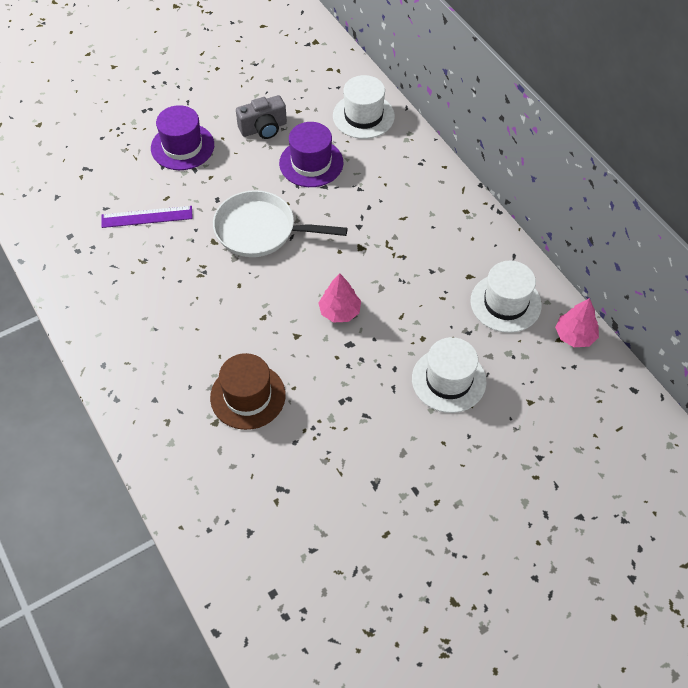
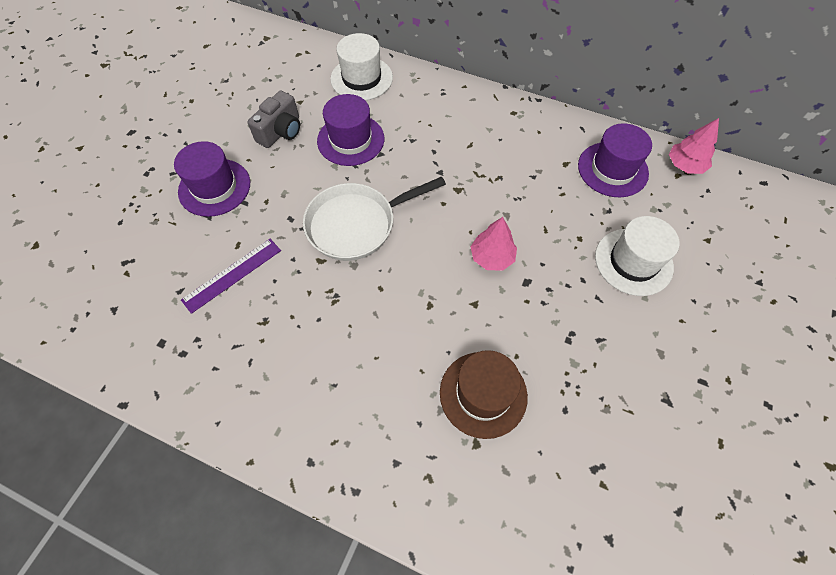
camera: 35 degrees left, 5 degrees up
(505, 303) = (612, 169): white hat -> purple hat

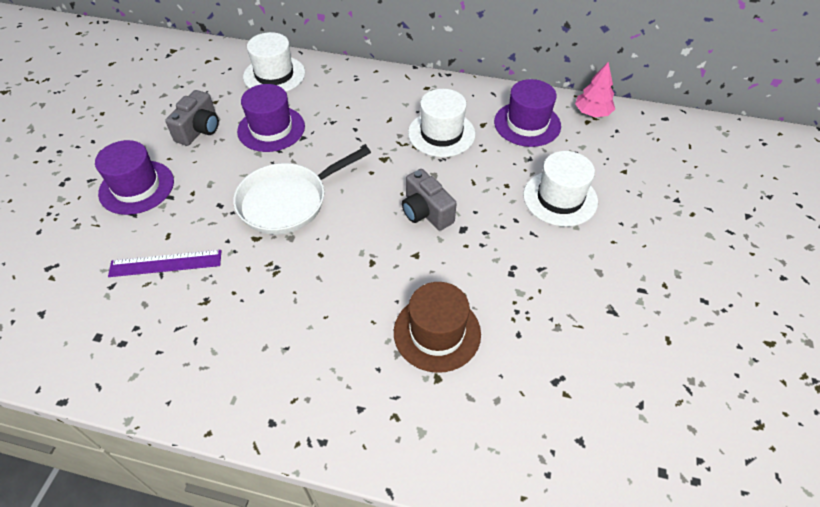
camera: 10 degrees left, 10 degrees down
(232, 274) = (165, 263): purple ruler -> purple ruler turned 45 degrees clockwise
(492, 257) = (426, 212): pink tree -> grey camera
(521, 169) = (441, 134): none -> white hat

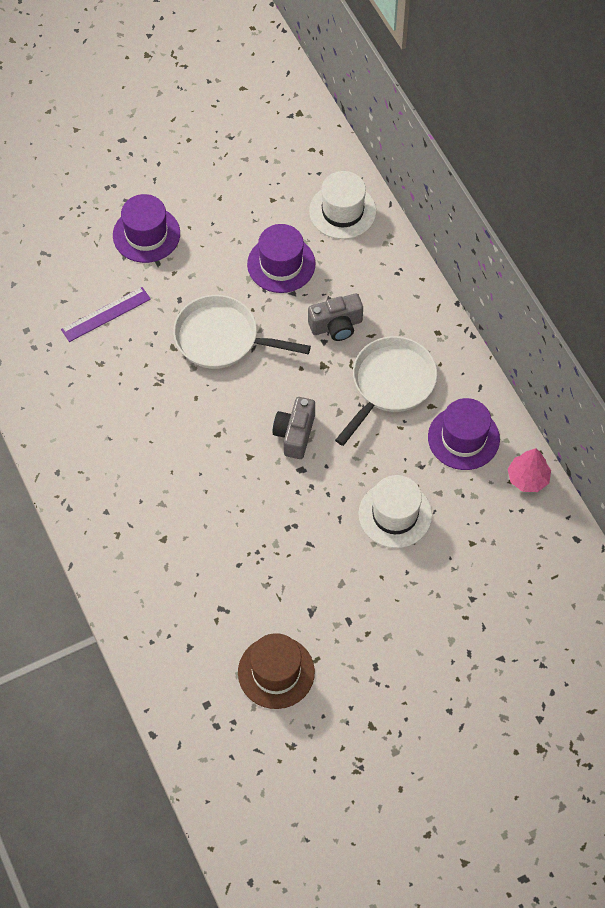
camera: 50 degrees right, 10 degrees up
(165, 263) = (106, 314): purple ruler -> purple ruler turned 75 degrees counterclockwise
(199, 130) = (234, 218): grey camera -> grey camera (336, 326)
(437, 333) = (196, 515): brown hat -> brown hat (276, 672)
(441, 134) = (390, 384): white hat -> white pan

